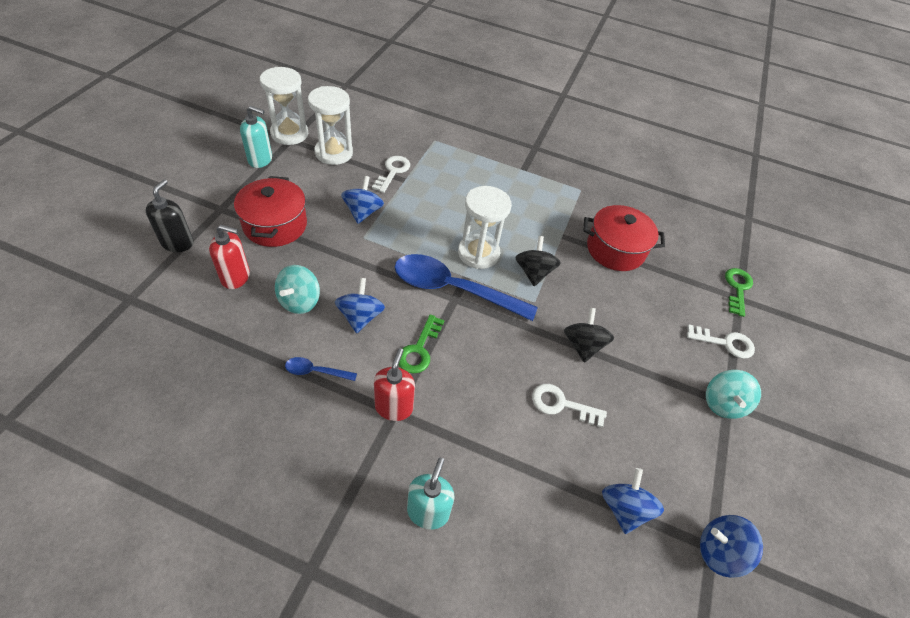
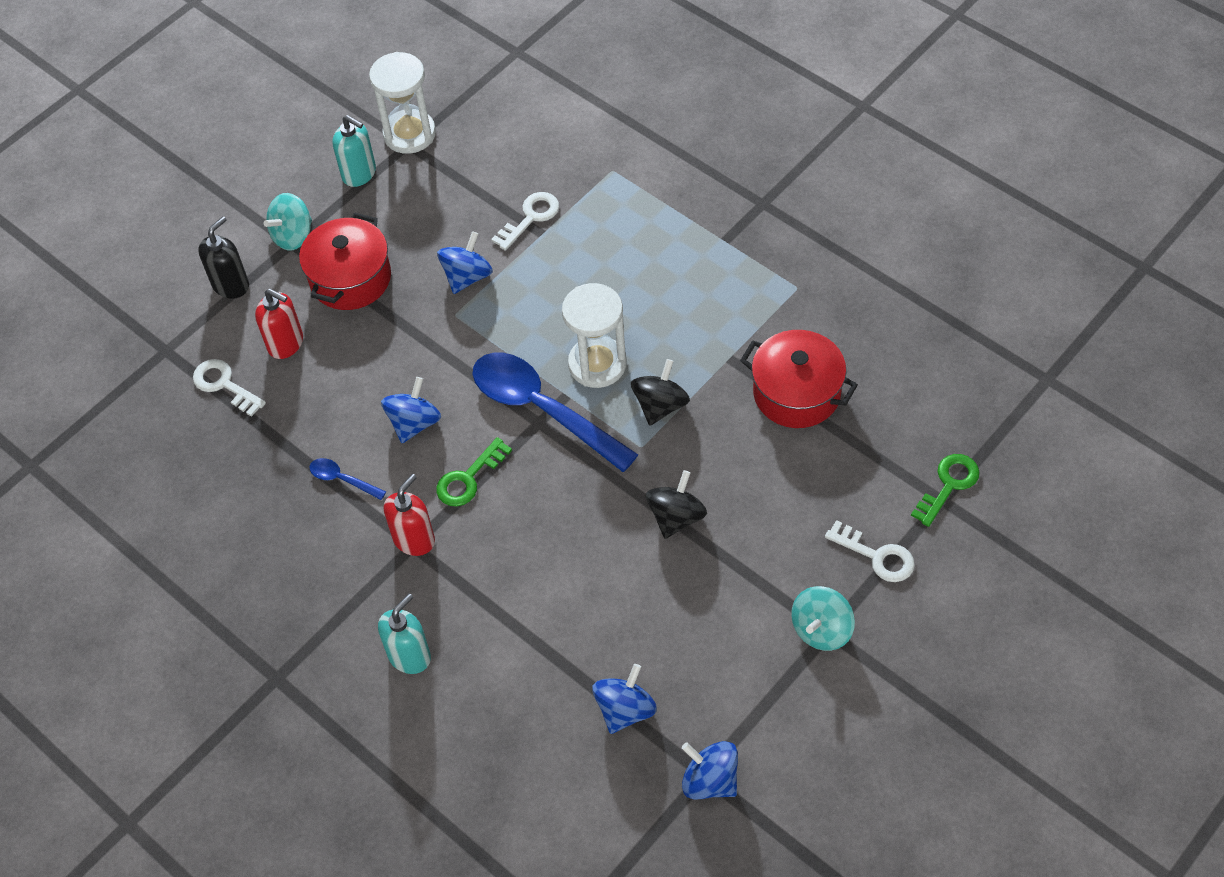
camera: 30 degrees right, 5 degrees up
(299, 301) = (350, 389): turquoise spinning top -> turquoise spinning top (293, 236)
(334, 153) = (460, 175): white hourglass -> none
(561, 404) = (611, 582): white key -> white key (224, 385)

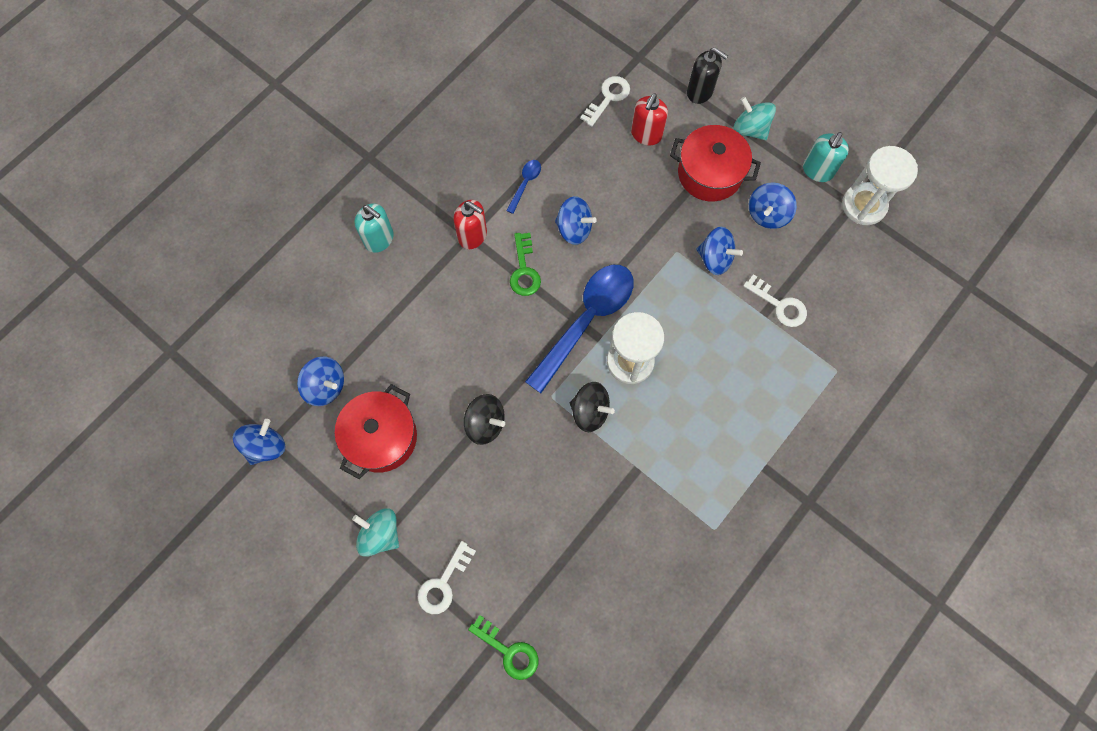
camera: 85 degrees right, 15 degrees up
(412, 224) = (767, 214): none -> blue spinning top
(468, 478) = (524, 270): green key -> green key turned 135 degrees counterclockwise
(796, 393) = (602, 524): red pot -> red pot (381, 437)

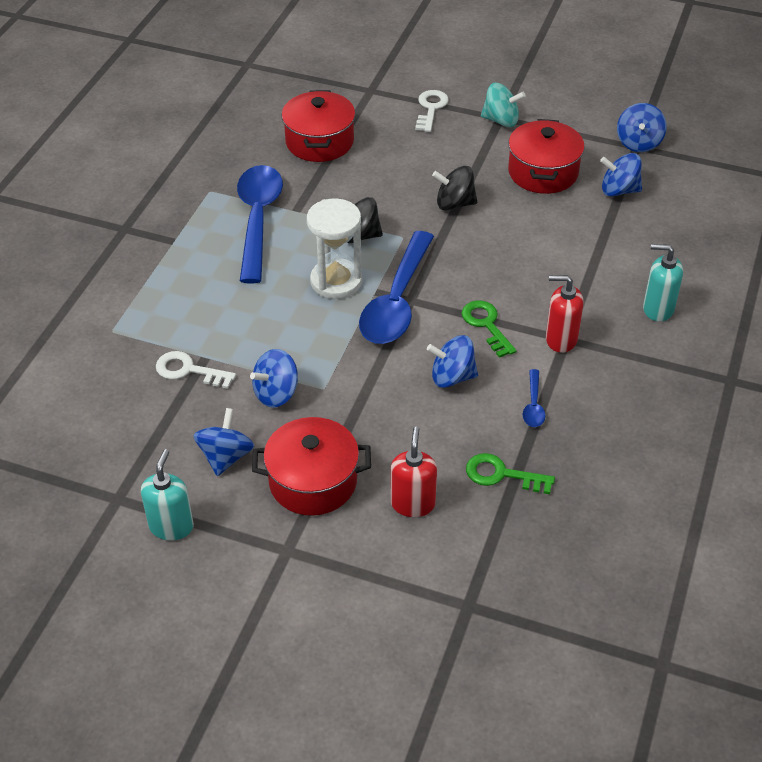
camera: 160 degrees right, 25 degrees down
(509, 651) = (357, 89): green key -> green key (502, 475)
(581, 569) = (319, 142): none -> red pot
(608, 98) = (483, 534): white key -> none
(678, 467) = (258, 220): none -> blue spoon
(700, 92) = (362, 582): black soap dispenser -> none
(715, 259) = (276, 393): blue spinning top -> blue spinning top turned 45 degrees counterclockwise
(750, 129) = (276, 552): turquoise spinning top -> none
(864, 205) = (102, 502): white hourglass -> none

